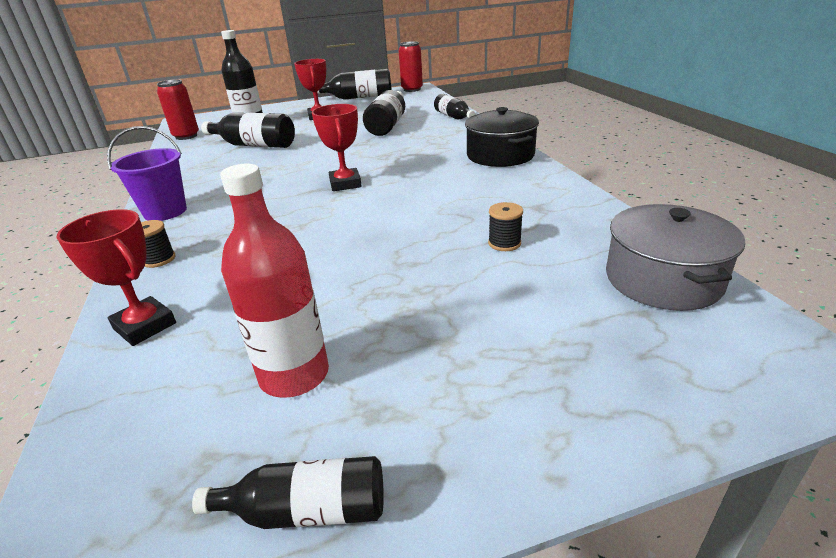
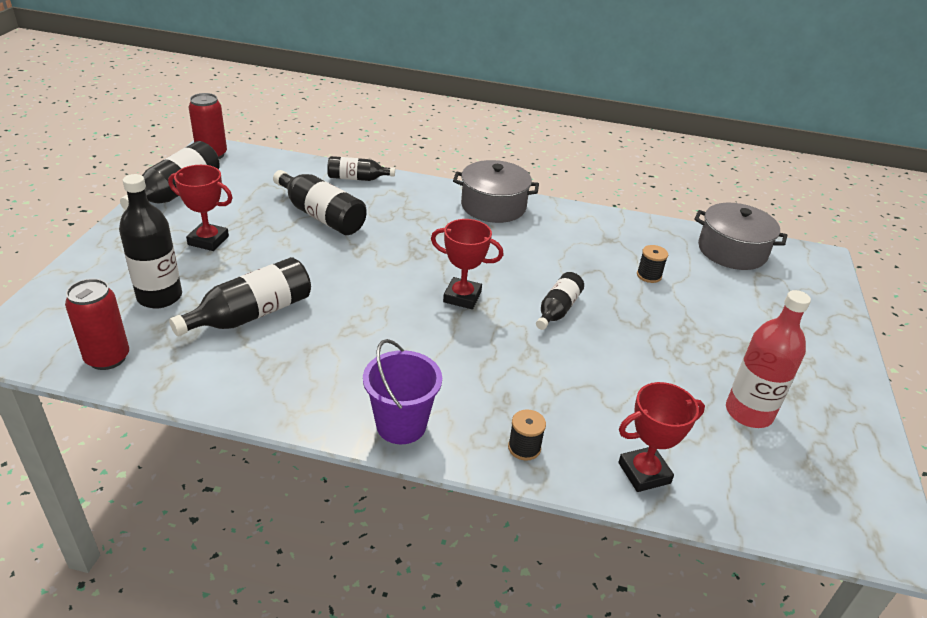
camera: 65 degrees left, 5 degrees up
(306, 510) = (856, 438): black bottle -> black bottle (557, 310)
(500, 155) = (493, 206): black pot -> grey pot

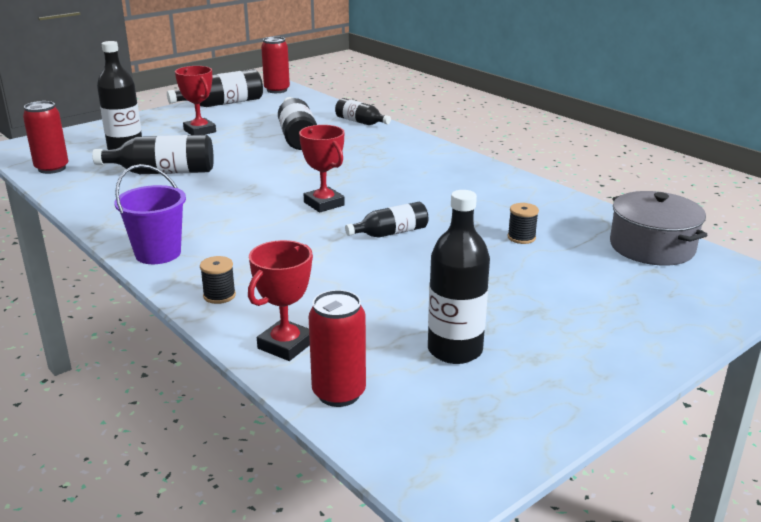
camera: 40 degrees right, 10 degrees down
(493, 206) = (448, 161): grey pot -> none
(644, 473) = (286, 345): red trophy -> red trophy turned 75 degrees counterclockwise
(738, 498) = (339, 393): none -> red can
(748, 412) = (455, 350): red bottle -> black bottle

